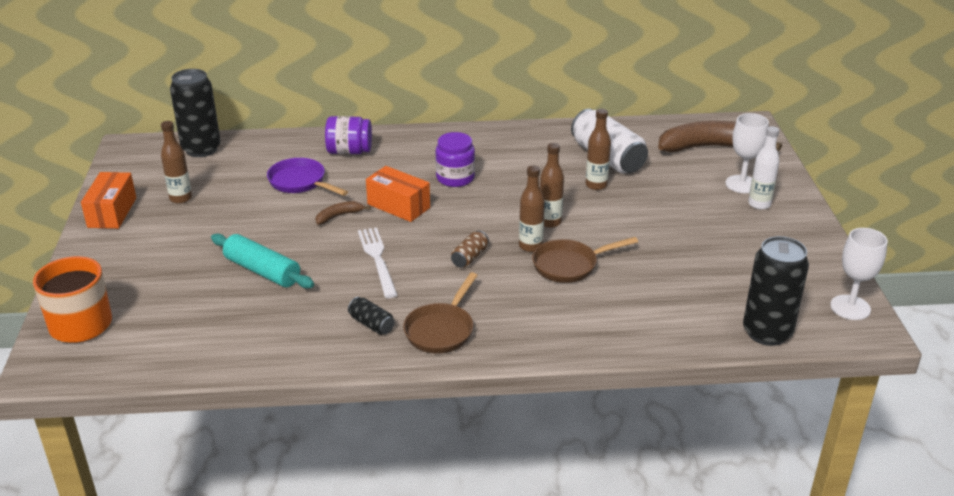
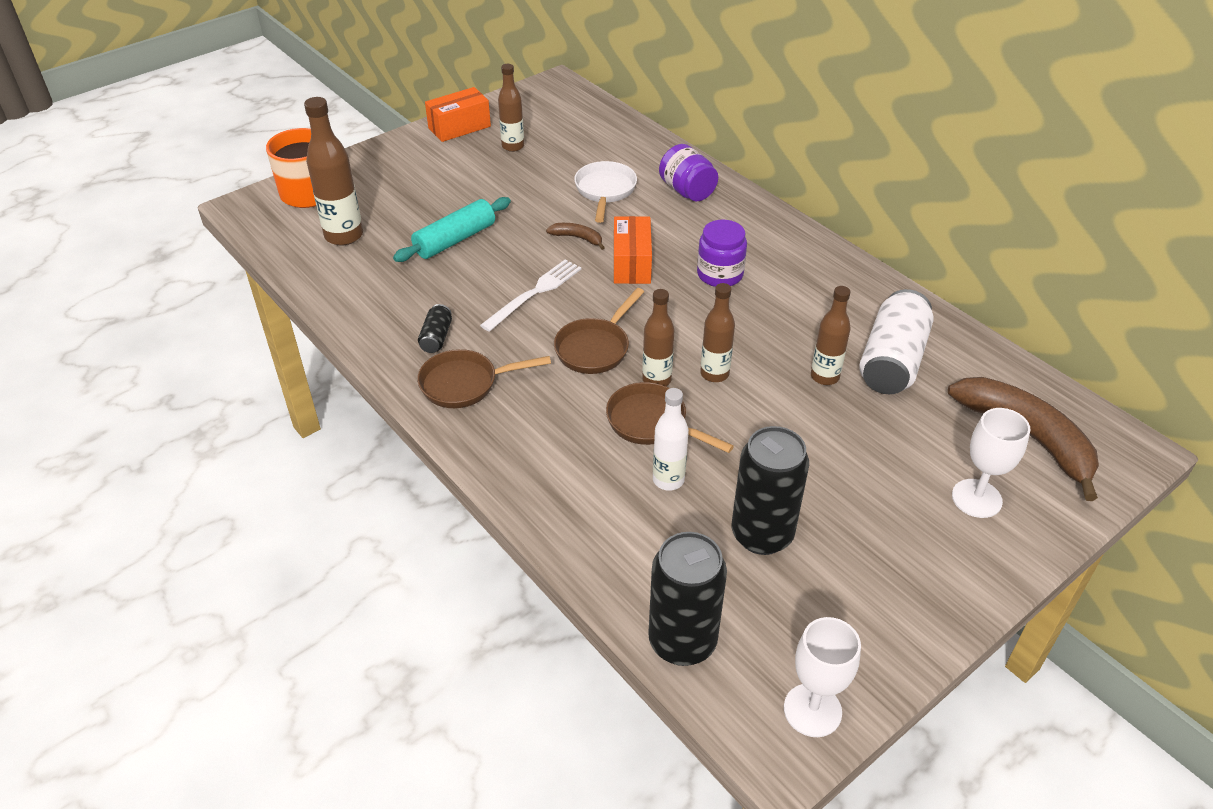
camera: 55 degrees right, 10 degrees up
(174, 326) = (344, 236): none -> brown bottle
(201, 149) = (594, 117): black can -> black can (762, 534)
(262, 271) = (455, 240): turquoise rolling pin -> turquoise rolling pin turned 45 degrees clockwise
(300, 182) = (605, 191): purple pan -> white pan
(470, 257) = (595, 348): brown can -> brown pan
(759, 204) = (950, 532): white bottle -> white bottle (668, 480)

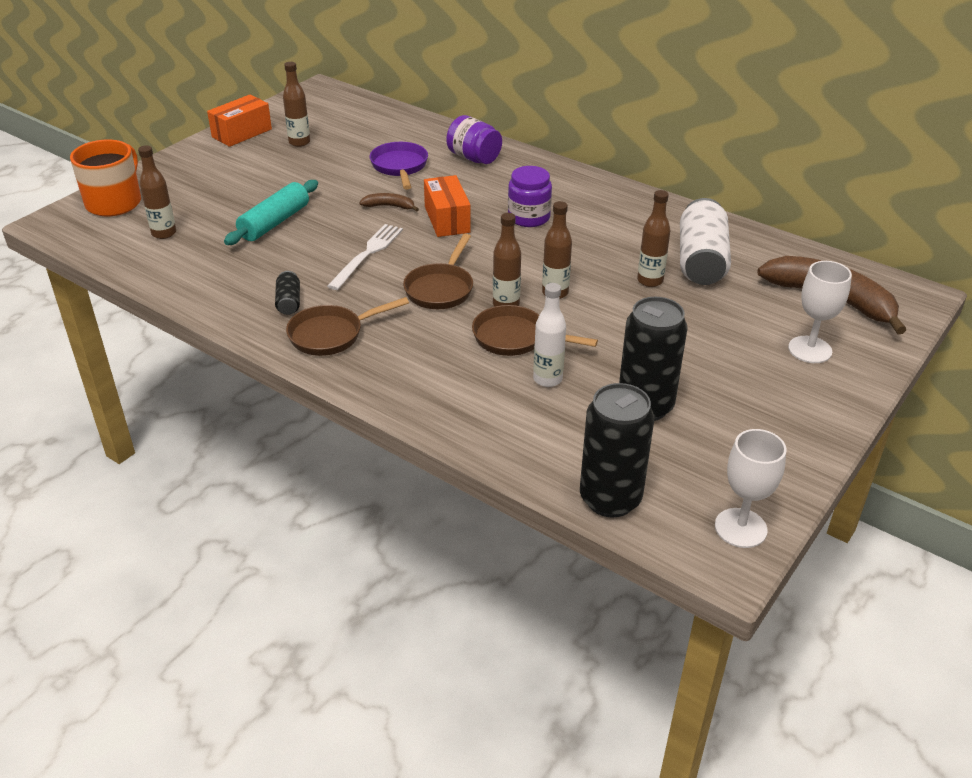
camera: 15 degrees left, 5 degrees down
(344, 236) = (164, 233): brown bottle -> brown bottle, size x0.65
(605, 191) = (400, 167): white pan -> purple pan

